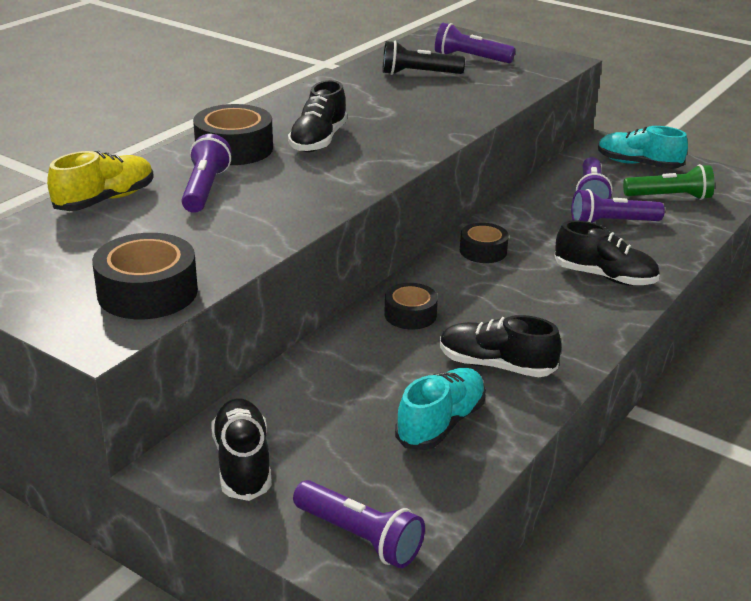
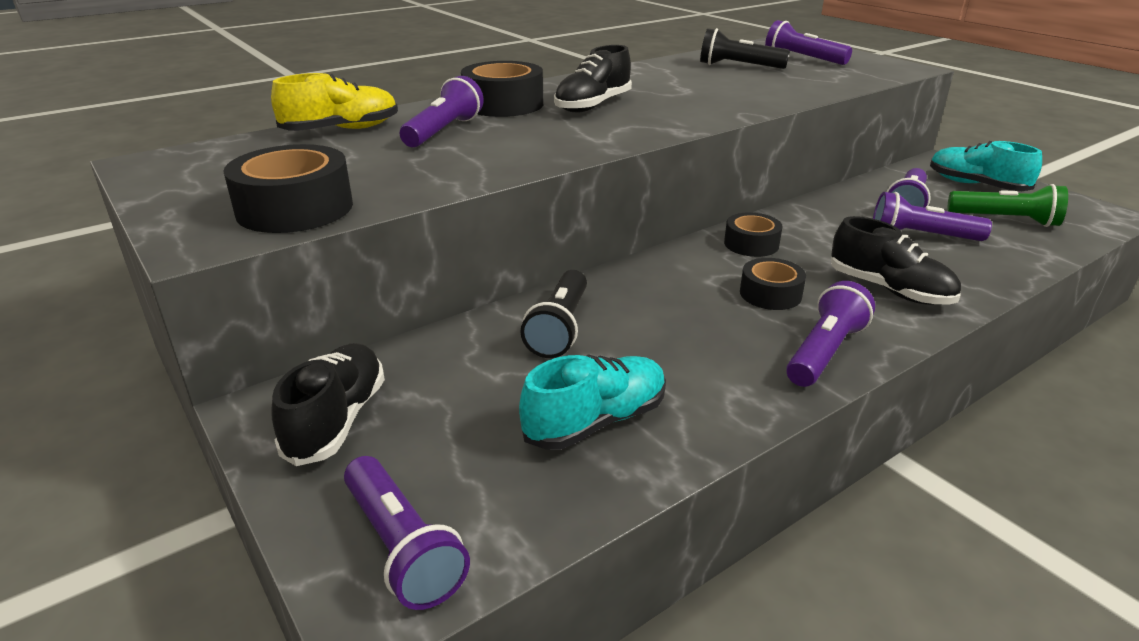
camera: 20 degrees right, 0 degrees up
(369, 354) = (560, 328): none -> black flashlight
(410, 314) = (632, 294): black tape -> black tape (770, 294)
(496, 365) = (703, 366): black shoe -> none
(577, 338) = (824, 352): none -> purple flashlight

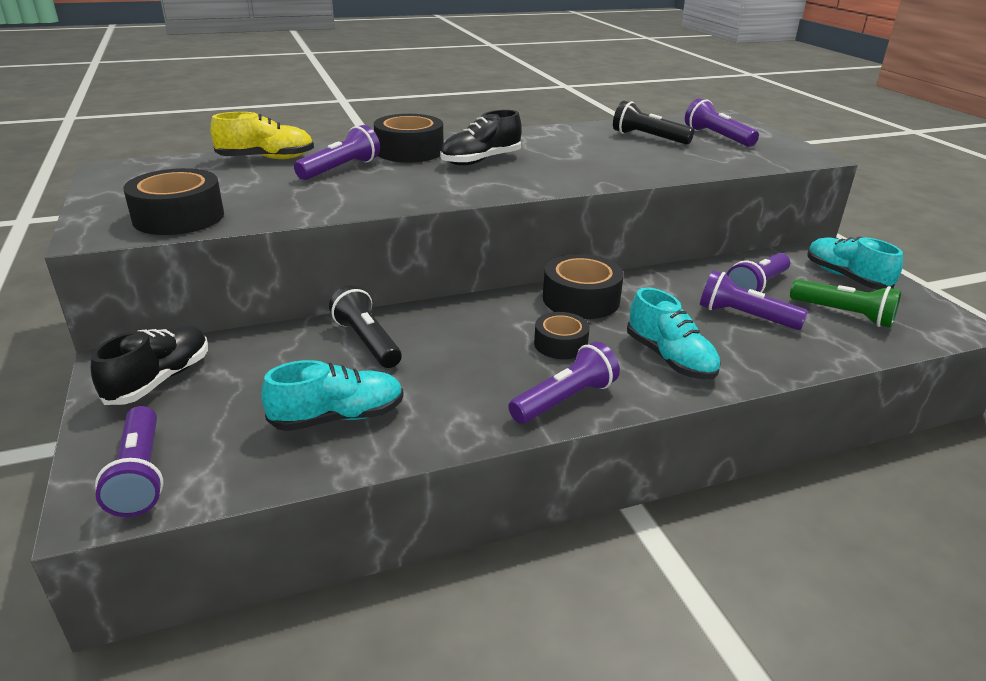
camera: 15 degrees right, 0 degrees up
(560, 328) = (367, 342): black flashlight -> black flashlight turned 120 degrees clockwise
(751, 244) = (581, 299): black tape -> black tape, size x1.60
(889, 290) = (670, 359): black shoe -> turquoise shoe

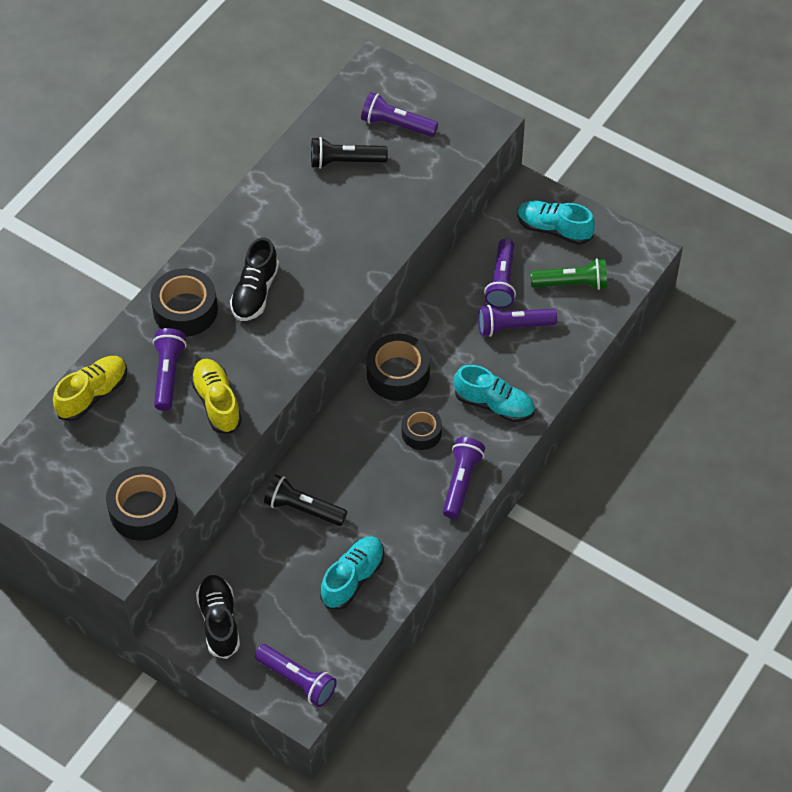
camera: 35 degrees left, 25 degrees up
(353, 192) = (217, 402): none -> yellow shoe

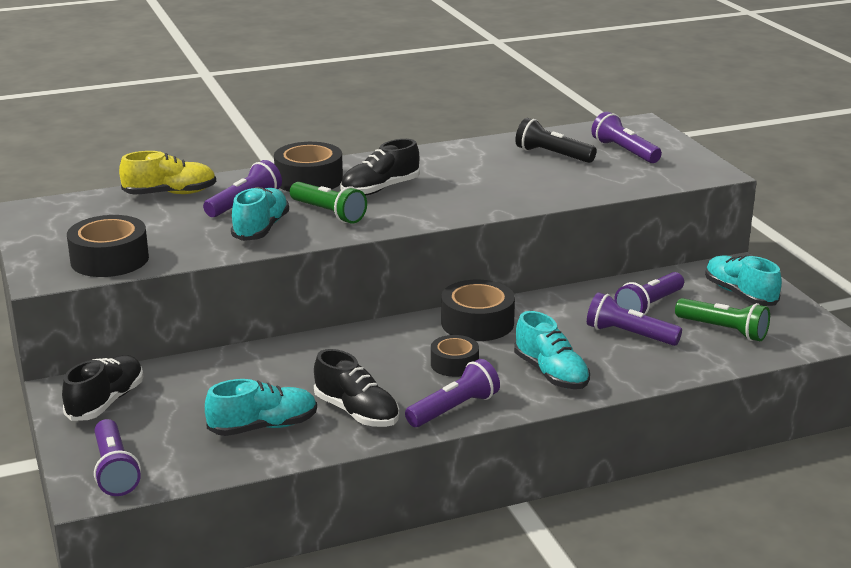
camera: 35 degrees right, 30 degrees down
(217, 402) = (261, 229): yellow shoe -> turquoise shoe
(247, 351) = (328, 213): none -> green flashlight
(303, 508) = (280, 366): black flashlight -> none
(401, 525) = (357, 412): none -> black shoe

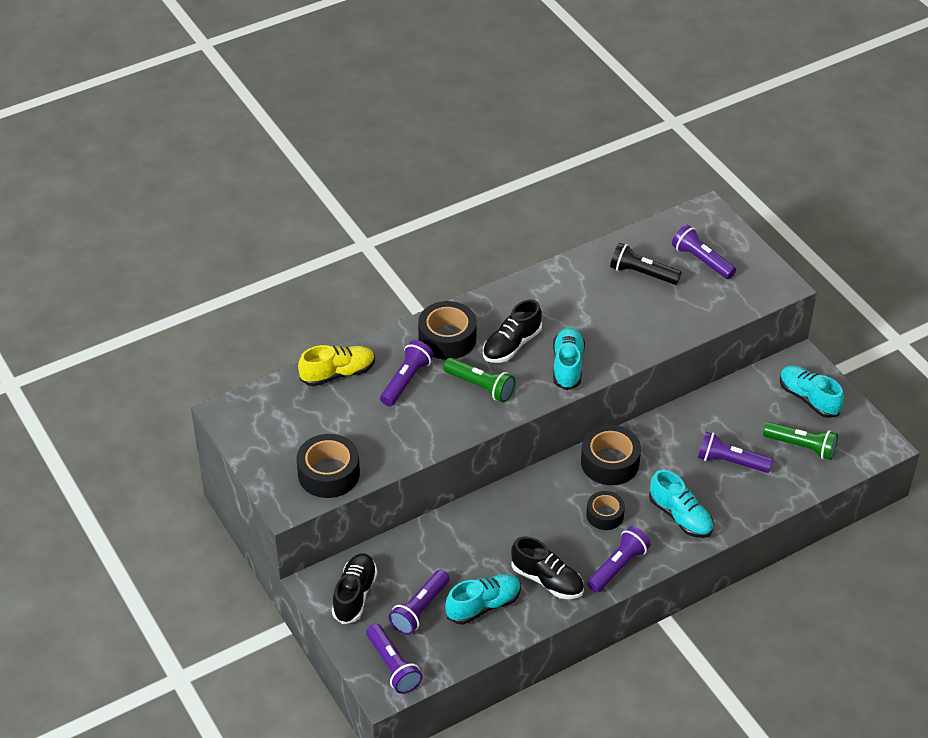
camera: 10 degrees left, 20 degrees up
(261, 229) = (433, 416): turquoise shoe -> turquoise shoe (567, 366)
(649, 306) = (740, 423): purple flashlight -> purple flashlight (420, 609)

